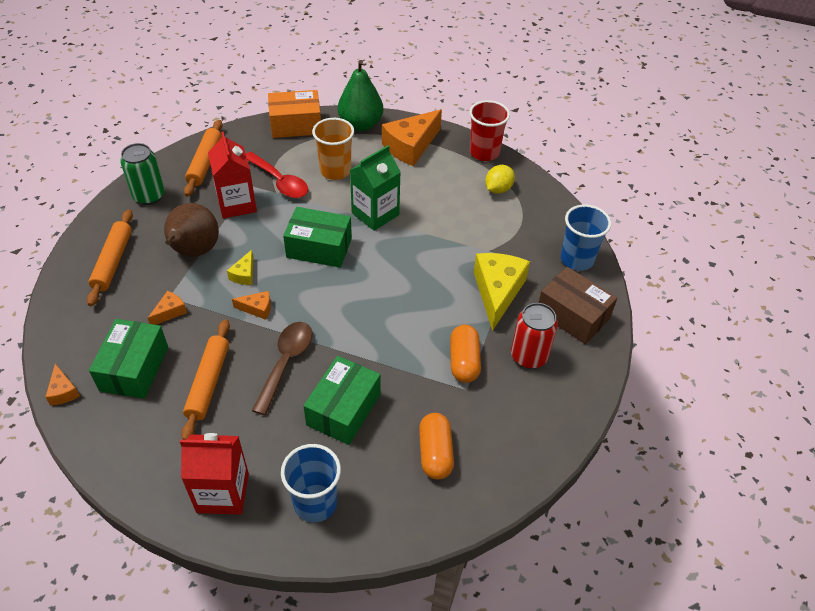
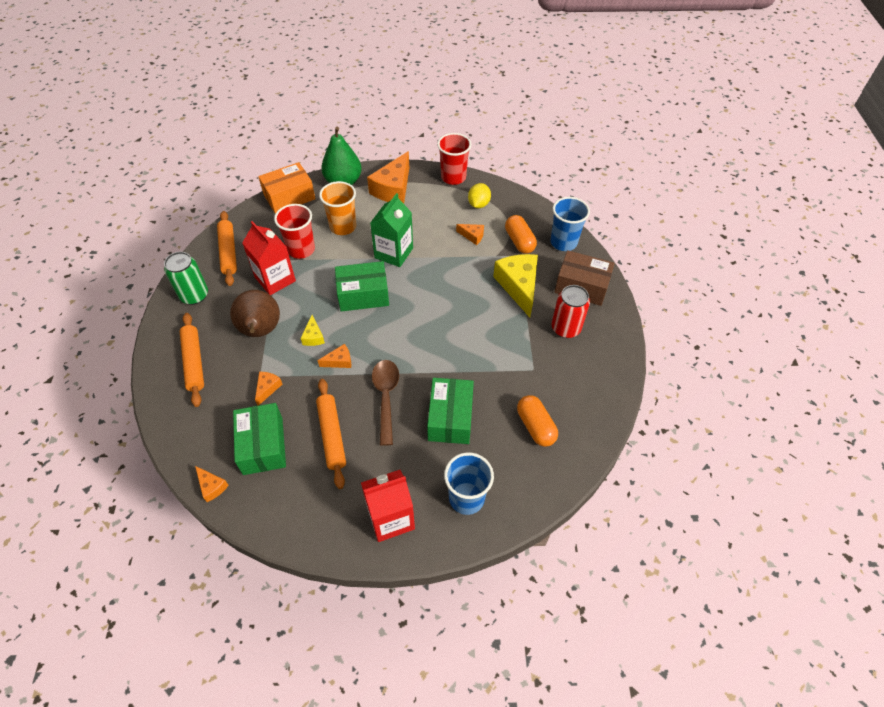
camera: 20 degrees left, 5 degrees up
(279, 181) = (301, 249): red spoon -> red cup
(464, 361) = (521, 348): orange capsule -> orange capsule (519, 241)
(472, 221) = (472, 236): none -> orange cheese

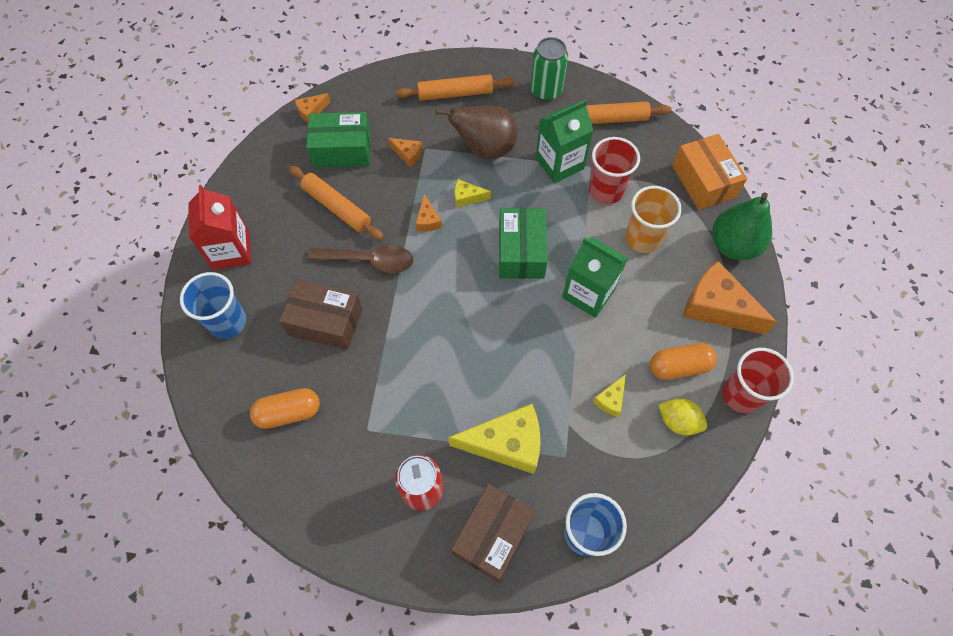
camera: 100 degrees right, 10 degrees up
(275, 279) = (559, 163): red carton -> green carton
(331, 435) = (337, 207): orange rolling pin -> orange rolling pin turned 45 degrees clockwise
(450, 418) = (325, 322): green box -> brown box
(472, 236) = (610, 399): orange cheese -> yellow cheese
(519, 241) = (594, 465): orange capsule -> orange capsule (679, 367)

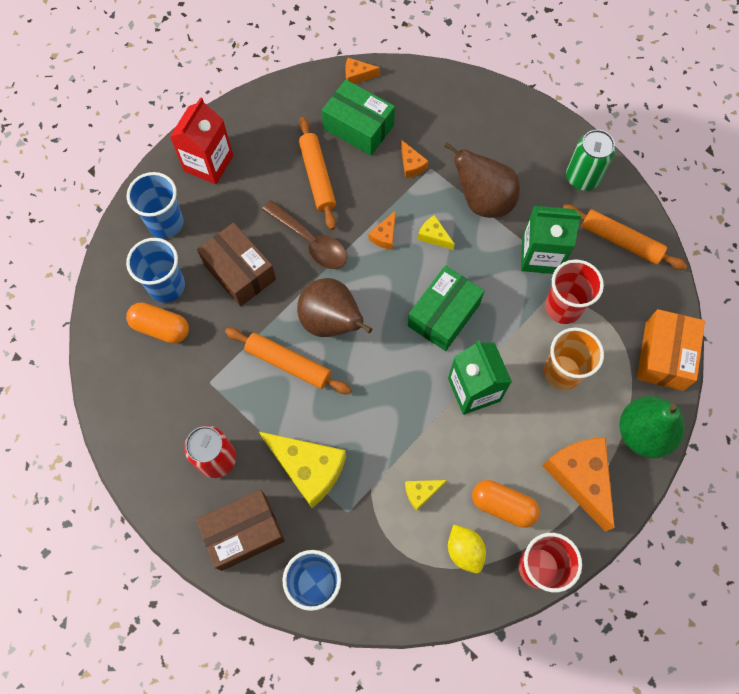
camera: 35 degrees right, 5 degrees up
(268, 374) = (166, 286): none -> blue cup
(435, 313) = (332, 322): none -> brown pear
(455, 93) = (495, 131): orange rolling pin -> orange rolling pin (288, 363)

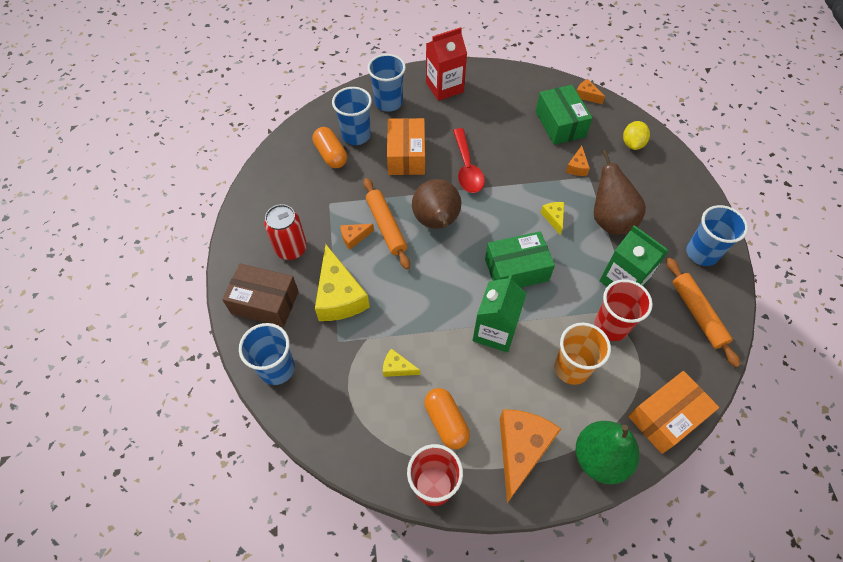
camera: 40 degrees right, 10 degrees down
(239, 272) = (406, 156): brown box -> orange box
(310, 241) = (467, 168): brown spoon -> red spoon
(318, 177) = (506, 135): orange rolling pin -> none
(385, 236) = (519, 196): orange cheese -> orange cheese (354, 237)
(464, 550) = (391, 429): yellow lemon -> yellow lemon (632, 144)
(582, 177) = (701, 253): green can -> blue cup

